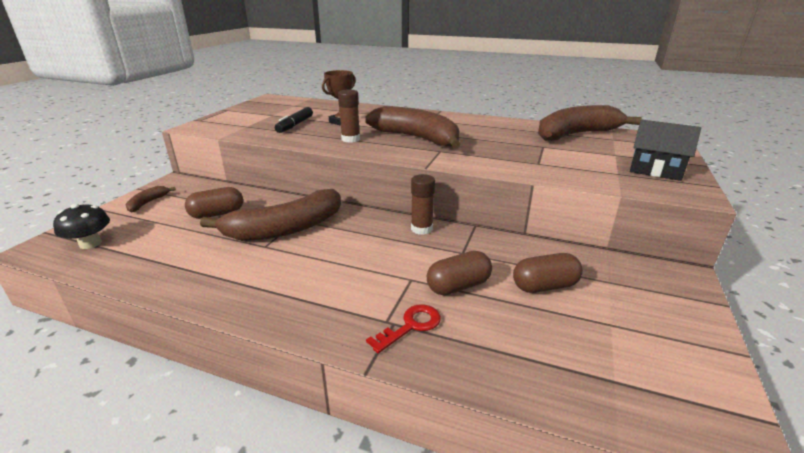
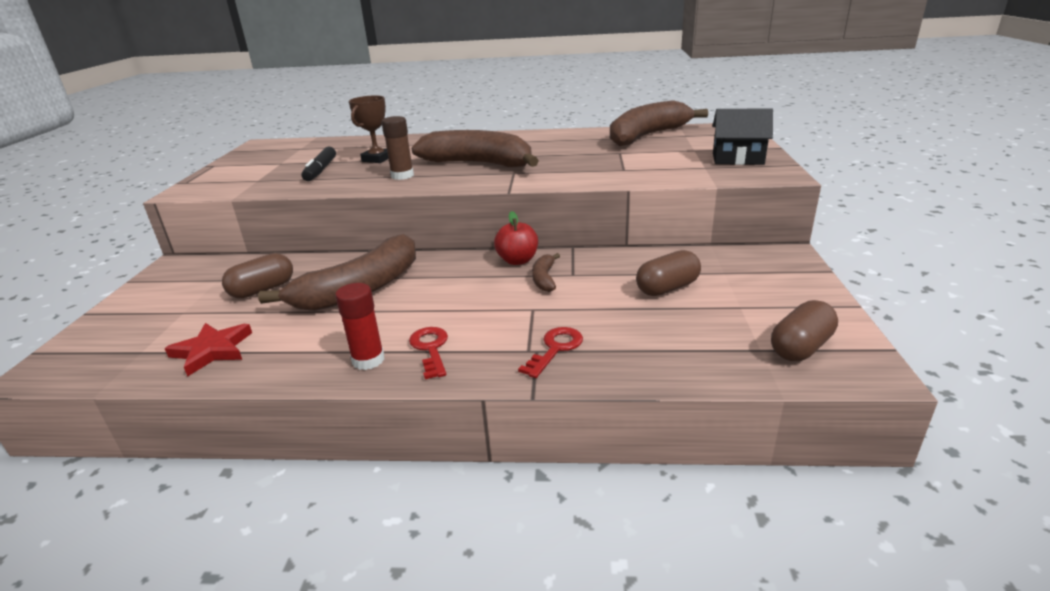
camera: 15 degrees left, 0 degrees up
(90, 243) = (113, 352): black mushroom -> none
(148, 203) = (157, 294): brown banana -> brown banana (544, 278)
(151, 259) = (212, 351): none -> red star
(253, 296) = (368, 360): none -> red glue stick
(307, 298) = (430, 349): none -> red key
(421, 229) = (517, 260): brown glue stick -> red apple
(458, 286) = (584, 305): brown capsule -> brown capsule (800, 347)

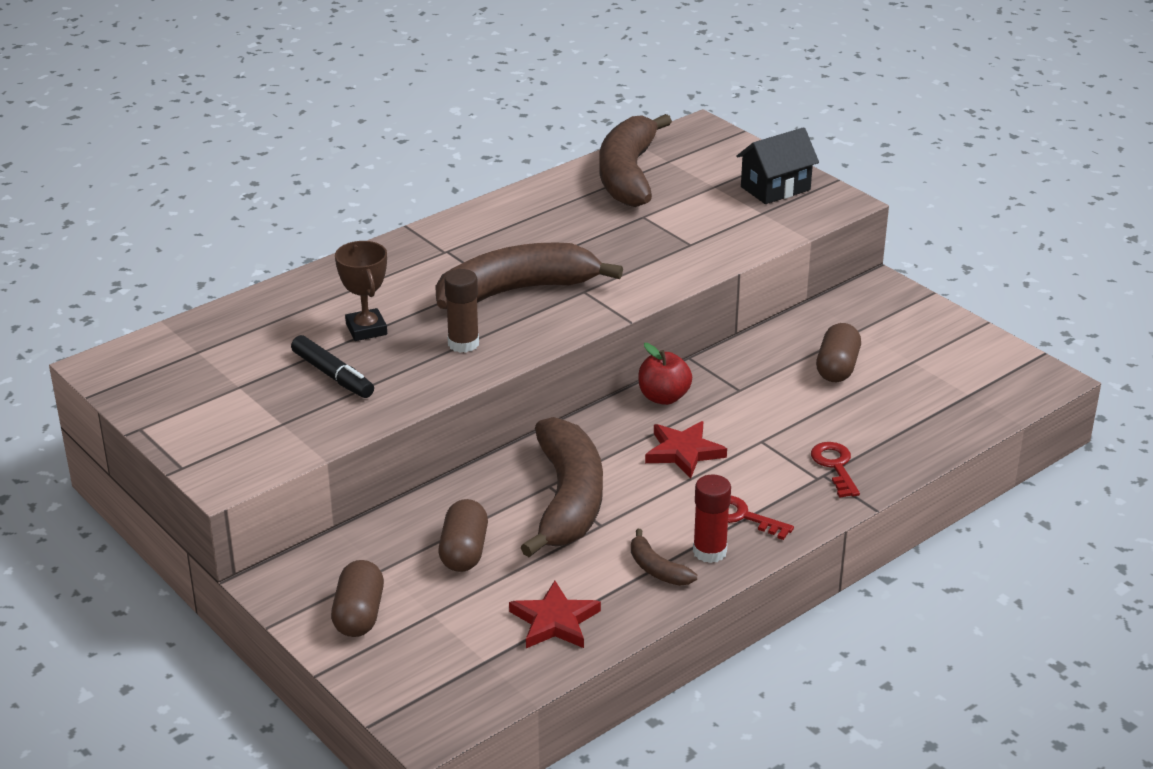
camera: 45 degrees left, 5 degrees up
(471, 293) = (683, 452): none -> red star
(544, 278) = (722, 406): brown banana -> brown banana (657, 569)
(800, 347) = (991, 379): brown capsule -> brown capsule (359, 615)

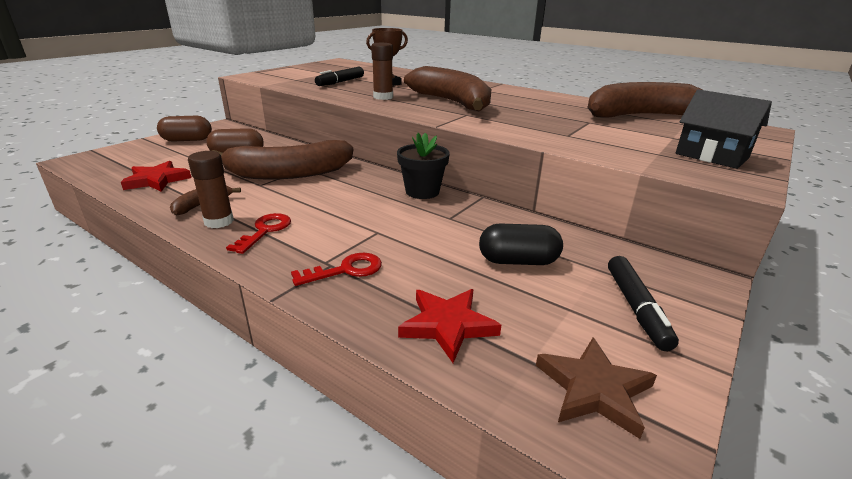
camera: 75 degrees right, 5 degrees down
(663, 397) = (422, 192): red apple -> black flower pot
(683, 452) = (352, 203): red star -> red star (448, 325)
(709, 552) = (219, 221): red glue stick -> brown glue stick
(837, 368) = (518, 261): brown capsule -> black capsule
(916, 331) = (636, 308): none -> black marker
(998, 377) = (594, 389): none -> brown star

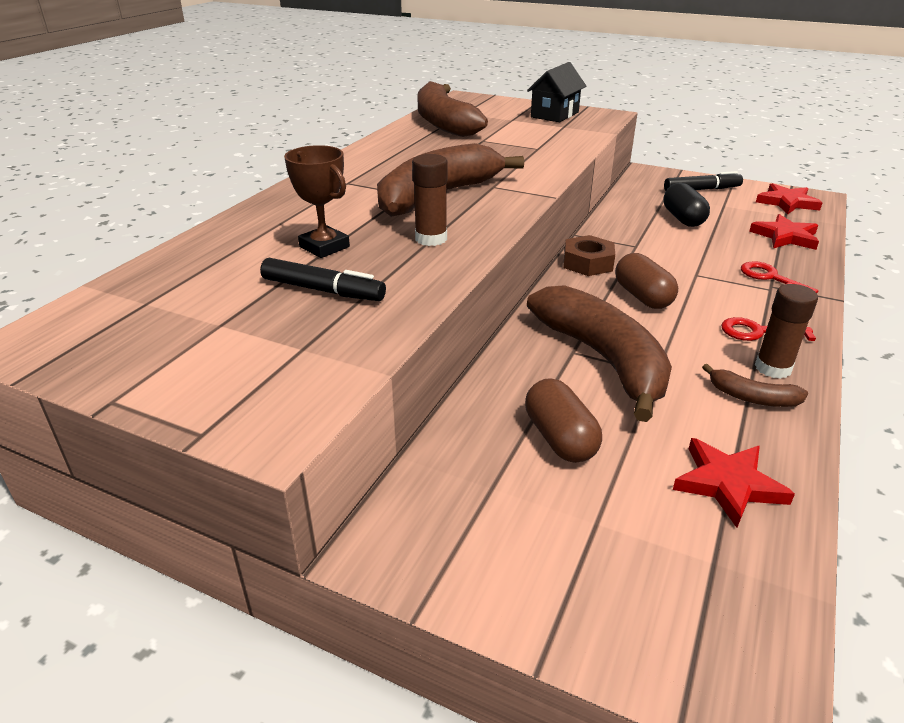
camera: 100 degrees left, 5 degrees up
(187, 140) = (515, 556): brown capsule -> brown capsule (642, 297)
(422, 192) = (588, 263): black flower pot -> brown nut
(594, 389) = (787, 202): brown star -> red star

